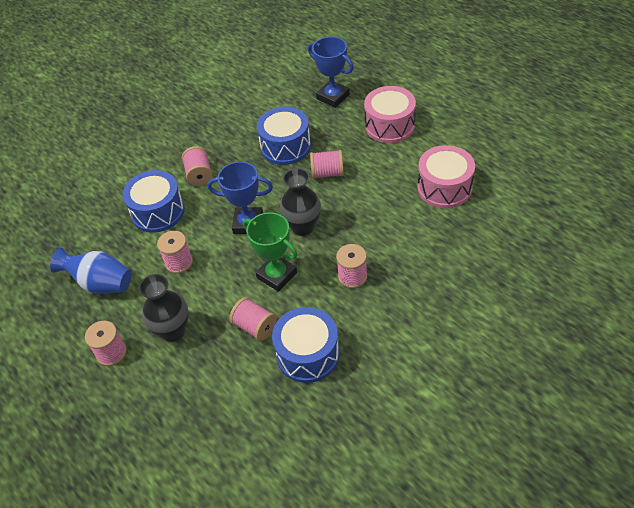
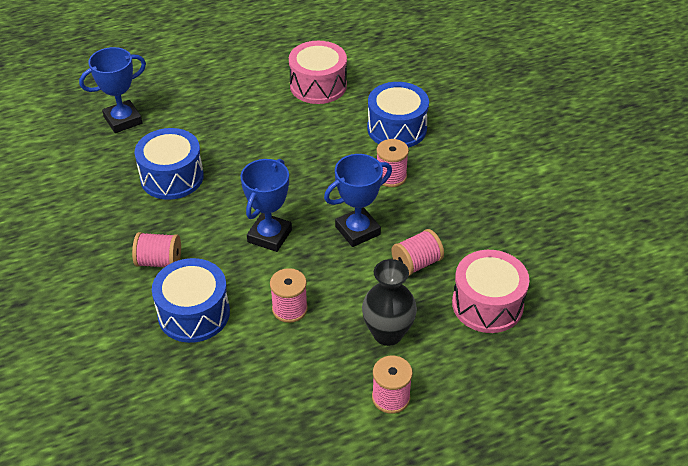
camera: 75 degrees left, 5 degrees down
(100, 283) = (277, 393): blue vase -> none
(276, 275) = (357, 230): green trophy -> blue trophy
(303, 227) = (303, 194): black vase -> none
(308, 354) = (468, 232): blue drum -> blue drum (397, 128)
(327, 173) = (239, 156): pink spool -> none
(389, 125) = (205, 94): pink drum -> pink drum (487, 304)

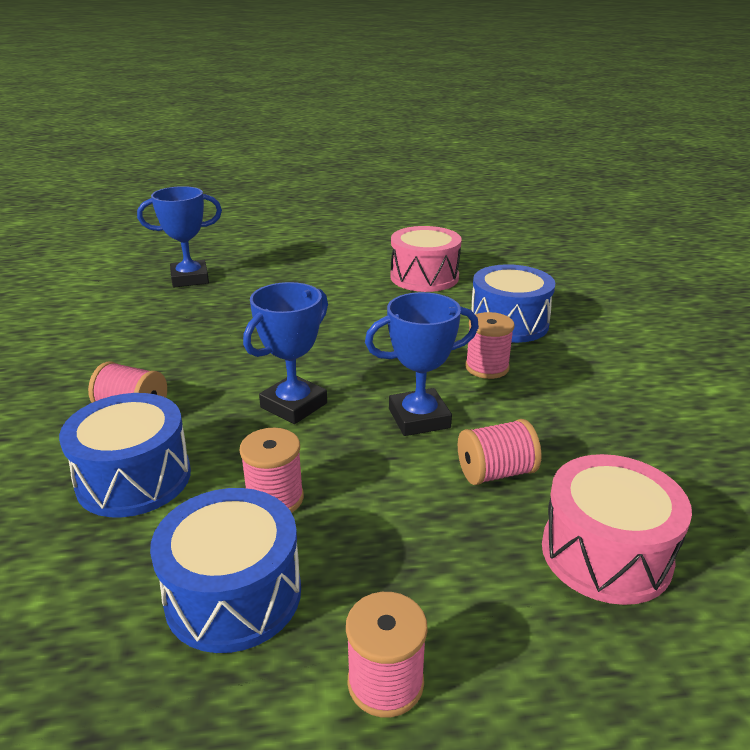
camera: 15 degrees right, 15 degrees down
(172, 177) = (208, 331): blue drum -> blue drum (233, 594)
(387, 333) = (417, 566): black vase -> none

